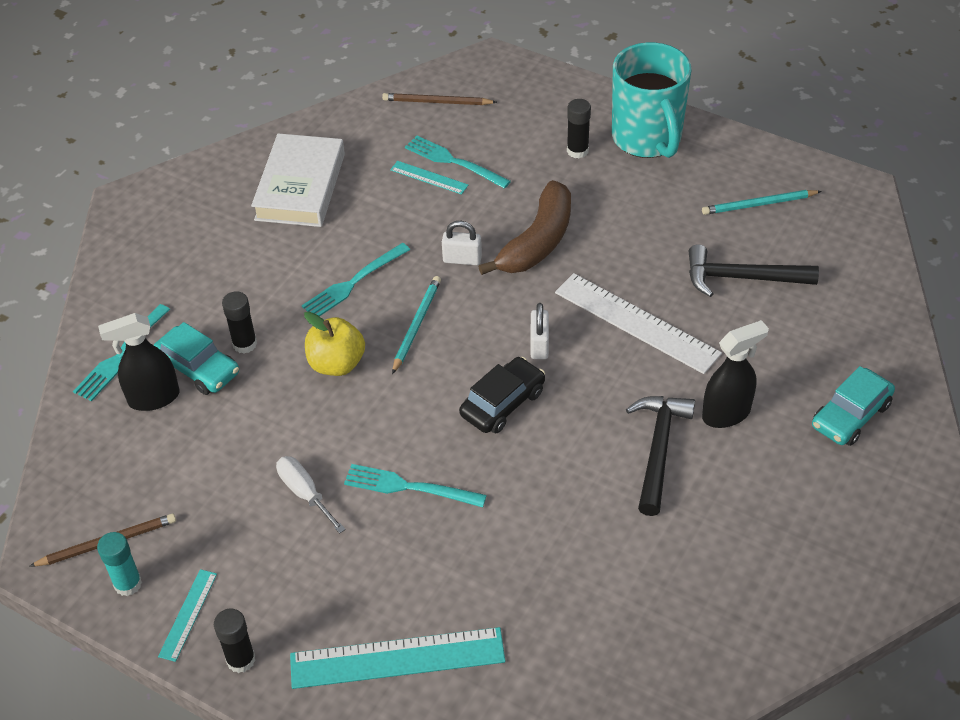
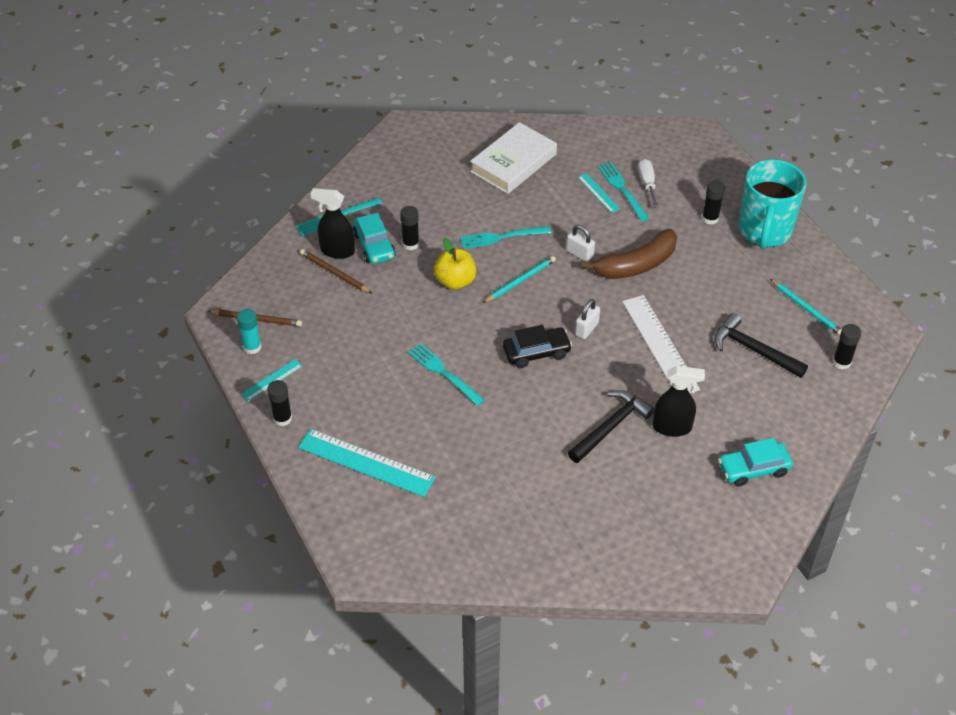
camera: 30 degrees right, 0 degrees up
(305, 493) = (382, 346): white screwdriver -> white screwdriver (647, 183)
(437, 102) = (641, 146): brown pencil -> brown pencil (334, 273)
(759, 204) = (806, 309): turquoise pencil -> turquoise pencil turned 150 degrees counterclockwise
(842, 246) = (841, 362): none -> black glue stick

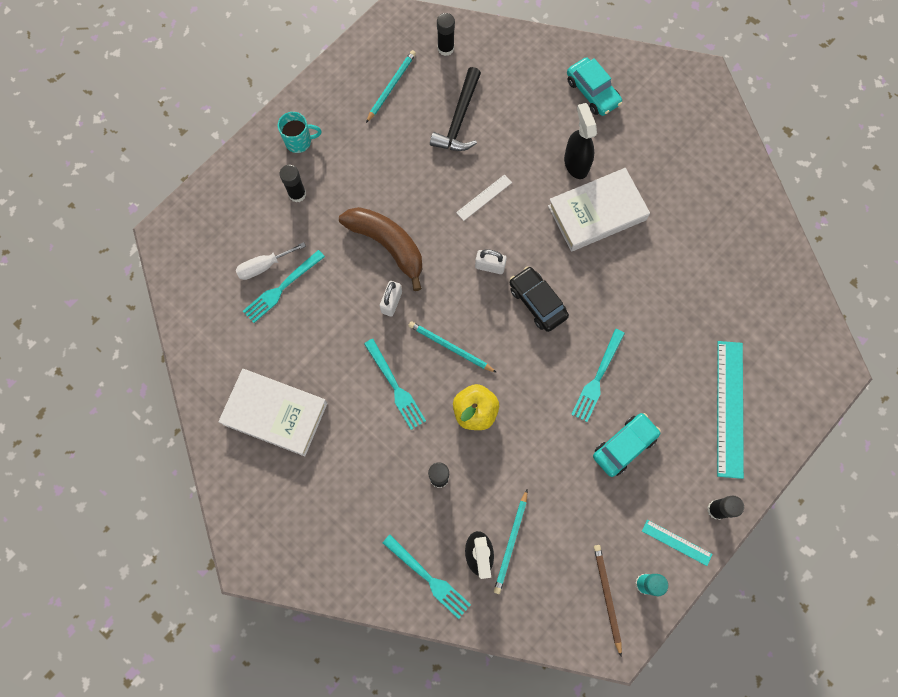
camera: 110 degrees left, 25 degrees up
(334, 273) = (511, 542): brown pencil -> turquoise pencil
(374, 246) = (456, 516): turquoise car -> turquoise car (624, 446)
(598, 193) = (294, 310): turquoise ruler -> none
(611, 426) = (597, 213): black hammer -> white book
(660, 345) = (484, 197): white ruler -> white ruler, size x0.50
(764, 231) = (299, 141): turquoise mug -> turquoise mug, size x0.48

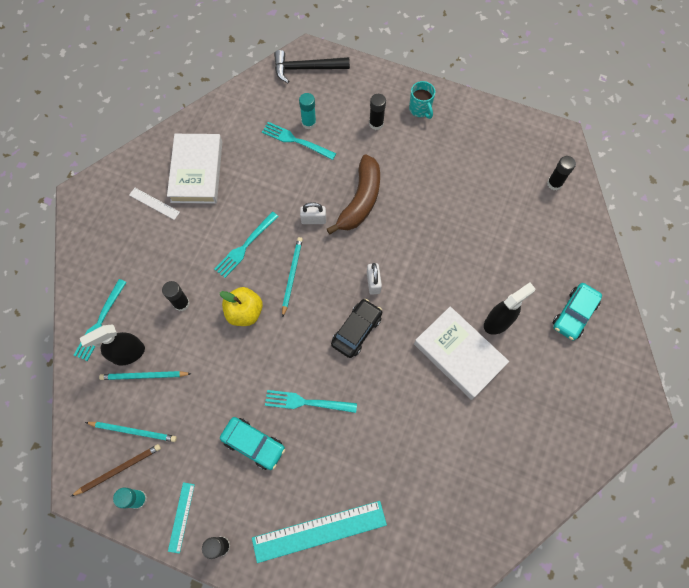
camera: 70 degrees right, 5 degrees down
(264, 266) = (309, 123): white screwdriver -> turquoise glue stick
(391, 87) = (498, 156): turquoise pencil -> turquoise pencil (133, 431)
(459, 119) = (494, 215): black hammer -> black hammer (306, 68)
(484, 197) = (433, 258): white ruler -> white ruler (154, 203)

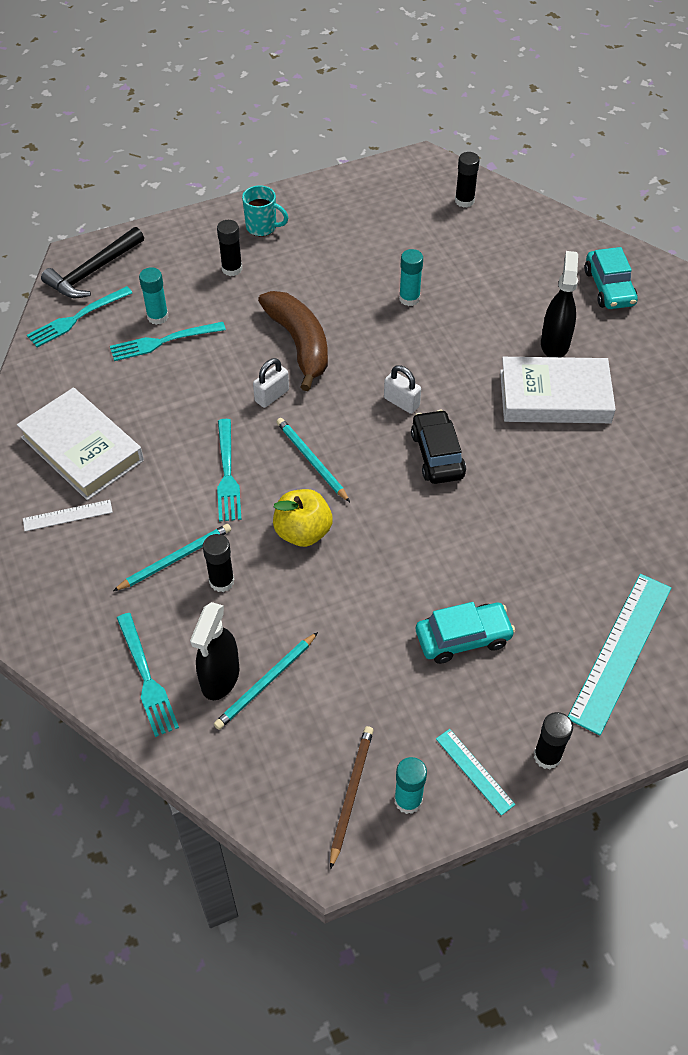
camera: 45 degrees left, 15 degrees down
(133, 431) = (320, 744): turquoise pencil -> turquoise pencil (175, 559)
(306, 402) = (467, 556): turquoise fork -> turquoise fork (76, 319)
(449, 222) = (409, 298): none -> turquoise glue stick

